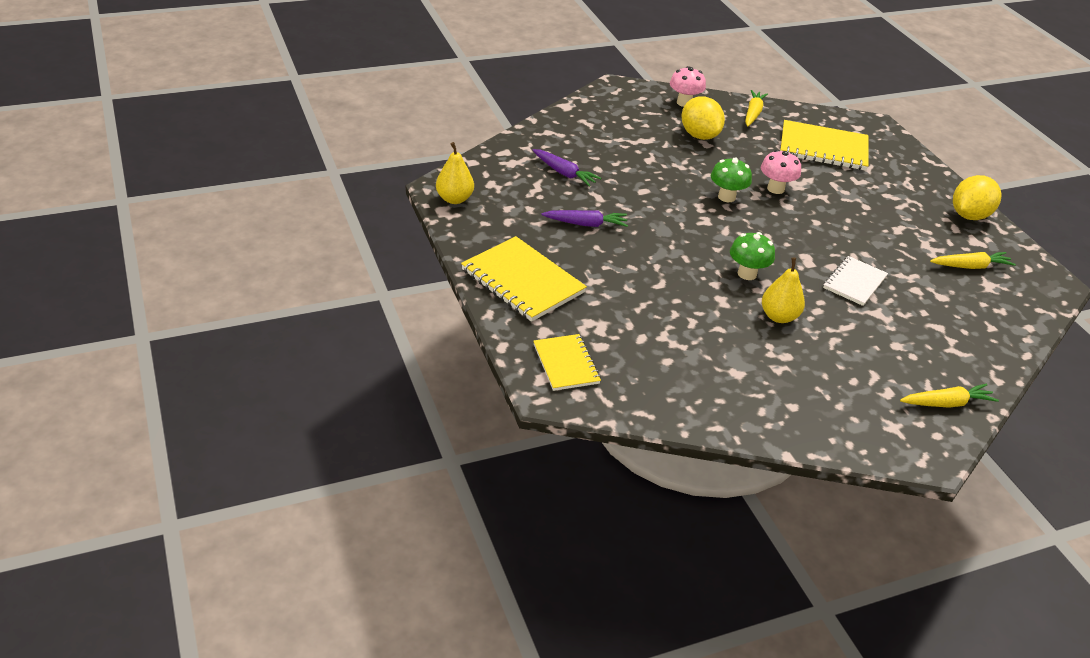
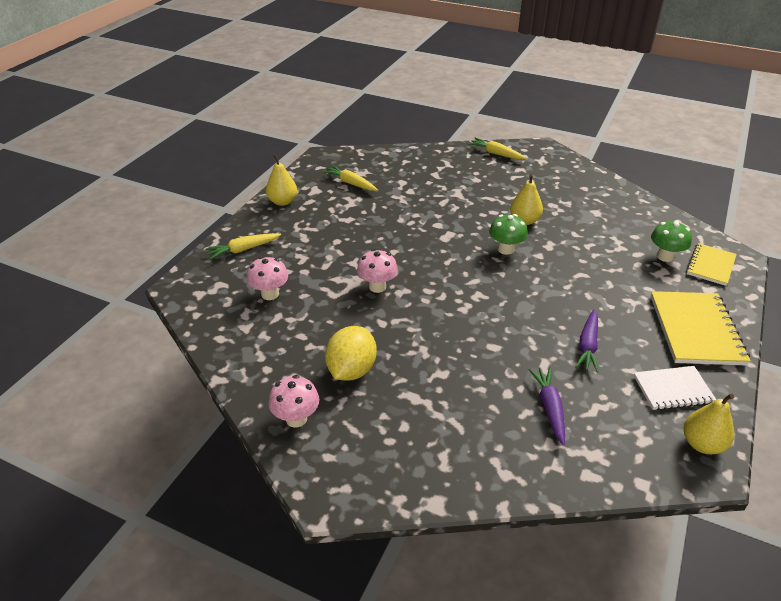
camera: 130 degrees left, 0 degrees up
(586, 224) = (587, 346): purple carrot -> purple carrot turned 120 degrees counterclockwise
(726, 197) = (429, 302): green mushroom -> green mushroom (665, 256)
(753, 113) = (255, 362): yellow carrot -> yellow carrot (243, 250)
(823, 148) = (270, 294): yellow notebook -> pink mushroom
(854, 282) = (441, 211): white notebook -> white notebook (673, 389)
(969, 215) = (283, 201): yellow lemon -> yellow pear

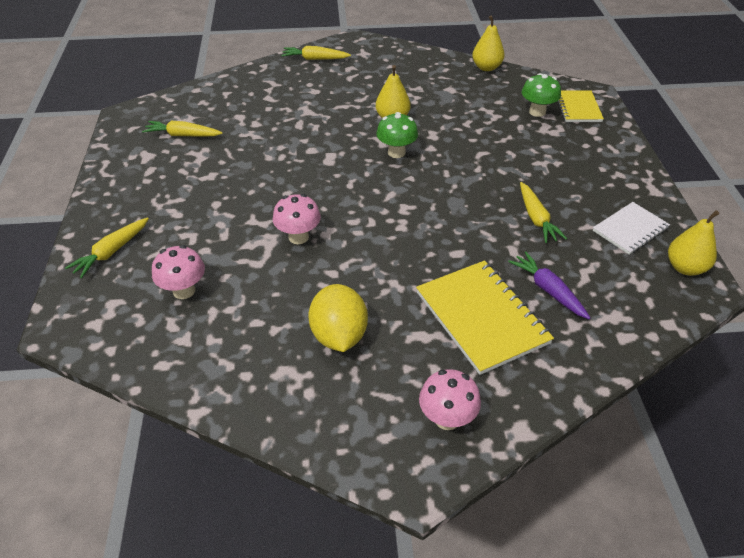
camera: 30 degrees left, 5 degrees up
(283, 201) = (117, 181): yellow pear -> yellow pear (486, 67)
(296, 418) = (320, 414): pink mushroom -> pink mushroom (447, 418)
(587, 346) = (536, 218): purple carrot -> yellow carrot
(695, 330) = (608, 169): yellow notebook -> yellow notebook (481, 317)

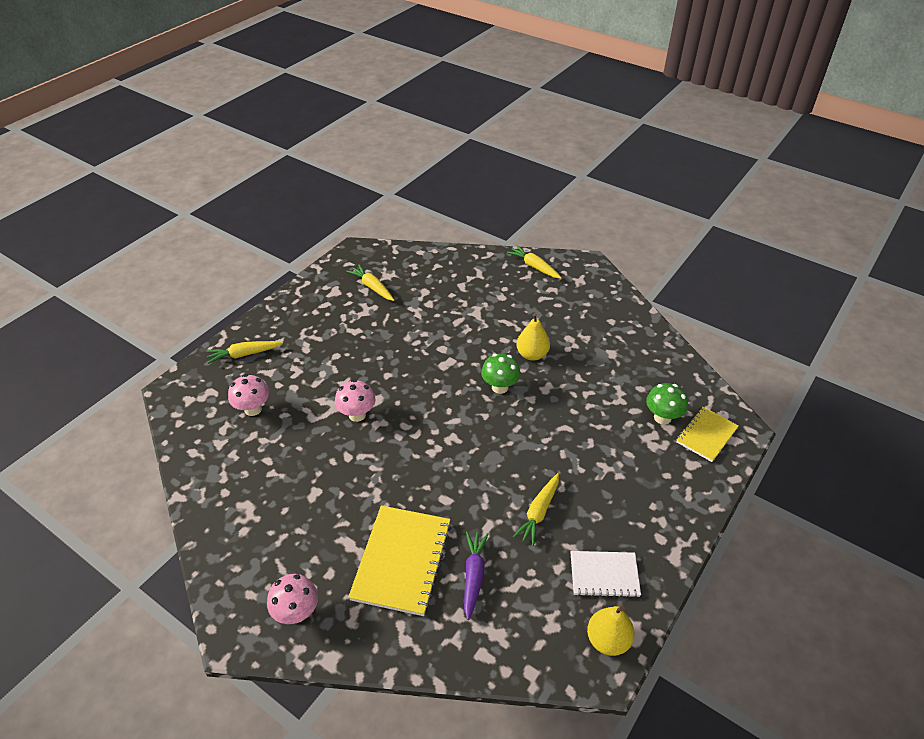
camera: 40 degrees right, 0 degrees up
(339, 335) = (301, 505): yellow lemon -> none
(486, 67) = (670, 349): yellow pear -> none

